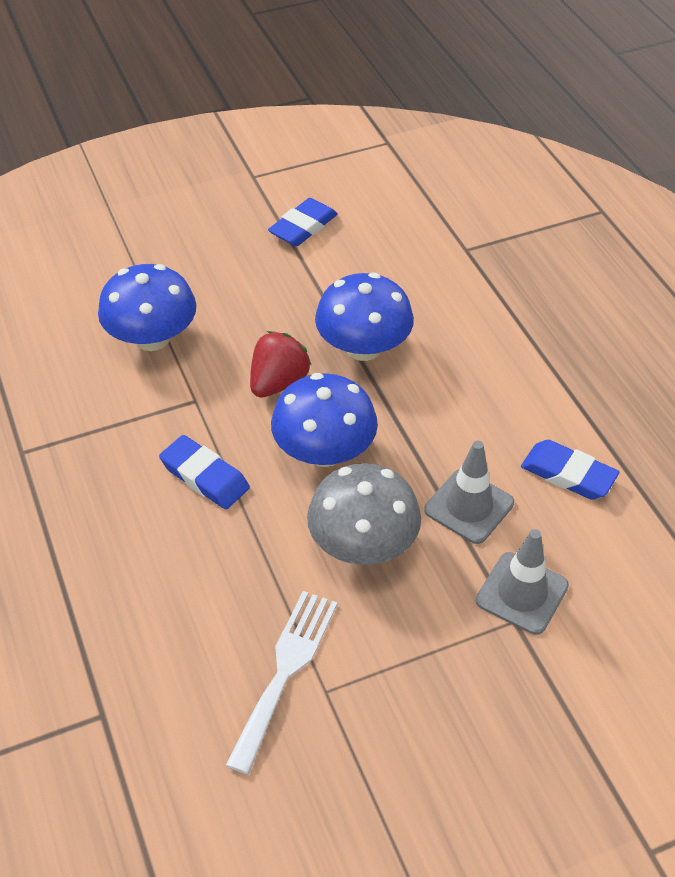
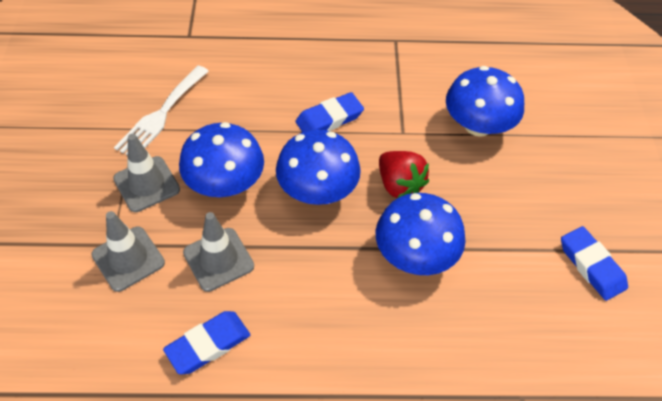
camera: 110 degrees right, 5 degrees up
(285, 671) = (161, 115): white fork -> white fork turned 75 degrees clockwise
(363, 544) = (225, 183): grey mushroom -> blue mushroom
(410, 628) = (146, 184): none -> grey traffic cone

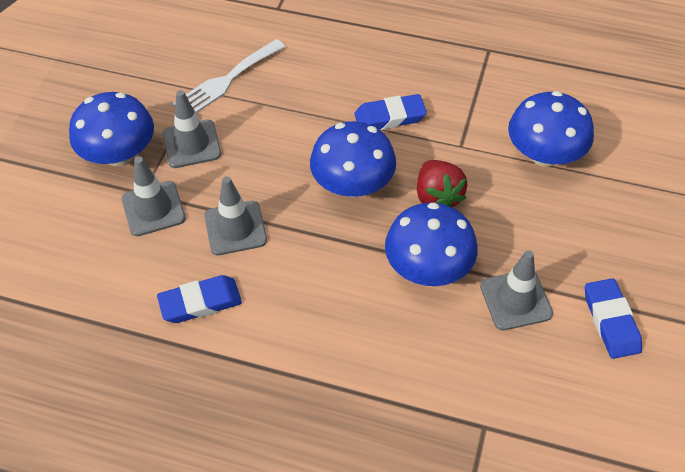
camera: 20 degrees right, 0 degrees up
(225, 183) = (265, 159): blue mushroom -> blue mushroom (119, 154)
(503, 266) = (515, 300): none -> grey traffic cone

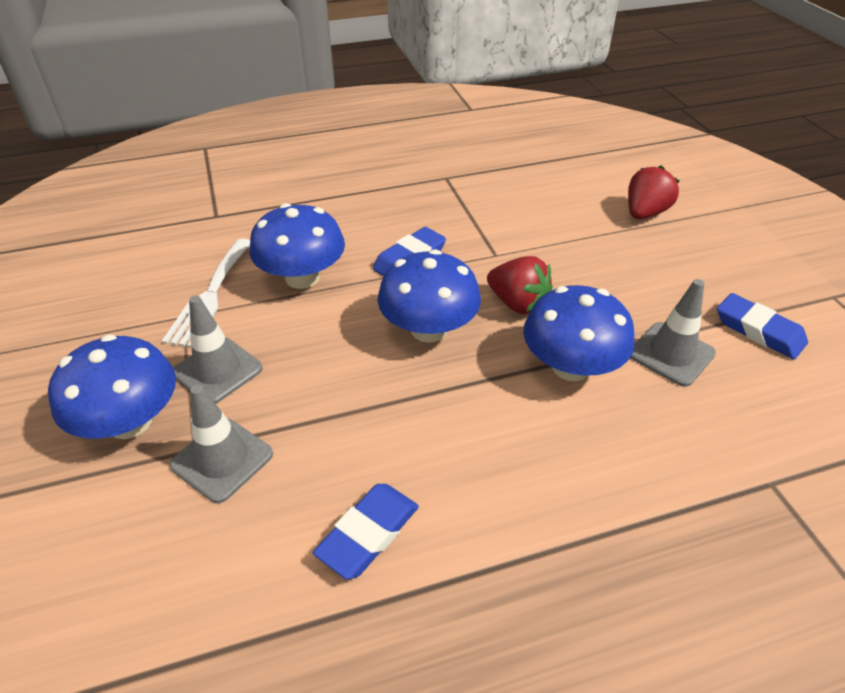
camera: 35 degrees left, 10 degrees down
(235, 228) = (341, 430): grey traffic cone -> none
(544, 154) = (569, 232): blue mushroom -> blue mushroom (302, 277)
(633, 168) = (645, 213): none -> red strawberry

